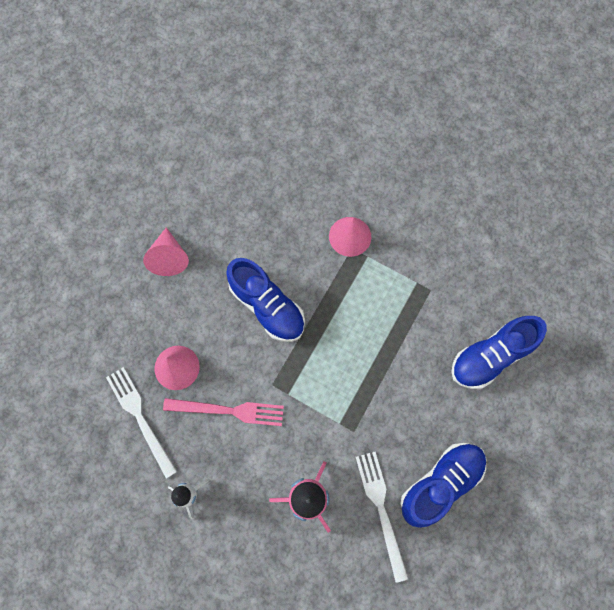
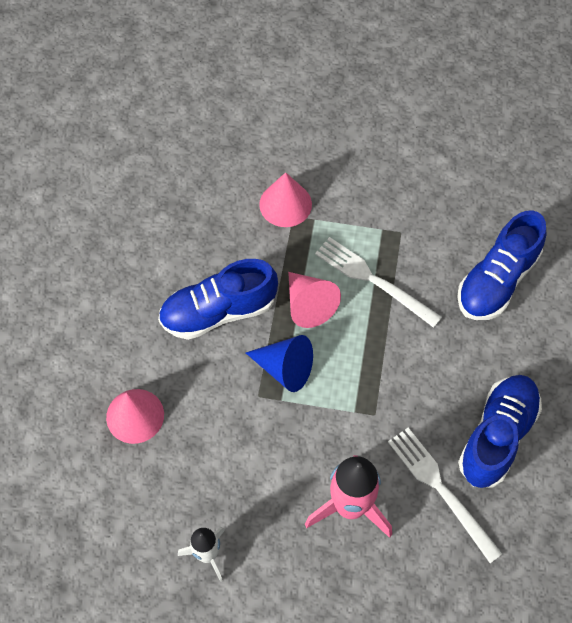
camera: 20 degrees left, 10 degrees down
(140, 418) = (112, 488): white fork -> white fork (373, 280)
(169, 257) = (78, 295): pink cone -> pink cone (308, 304)
(228, 411) = (217, 443): pink fork -> none
(267, 306) = (218, 311): blue shoe -> blue shoe turned 135 degrees clockwise
(300, 370) = (285, 368): none -> blue cone

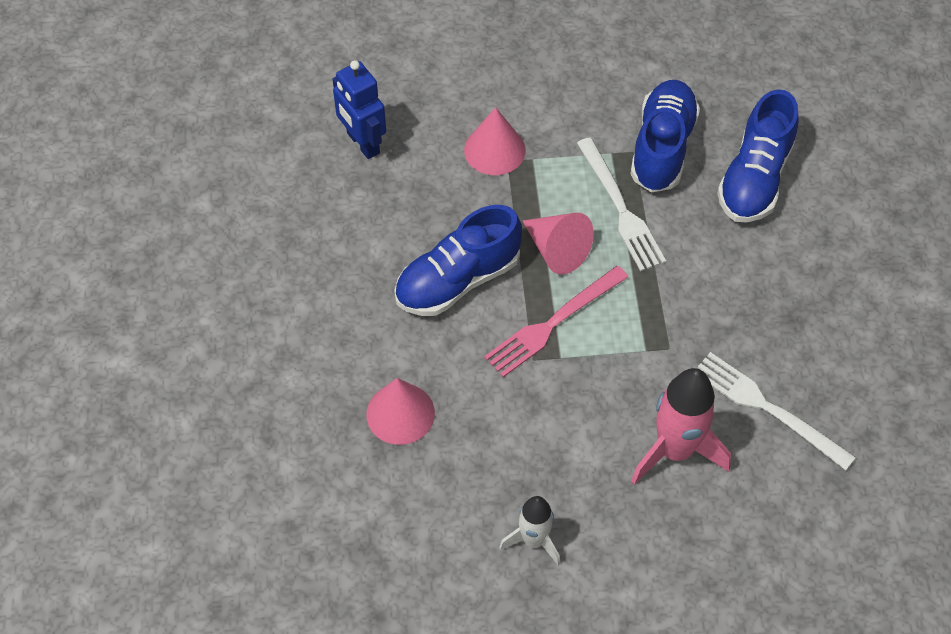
camera: 15 degrees left, 5 degrees down
(179, 173) = (362, 143): none -> blue robot
(285, 368) = (553, 323): blue cone -> pink fork
(373, 280) = (620, 208): white fork -> white fork turned 135 degrees counterclockwise
(497, 436) = (809, 339): blue shoe -> blue shoe (662, 148)

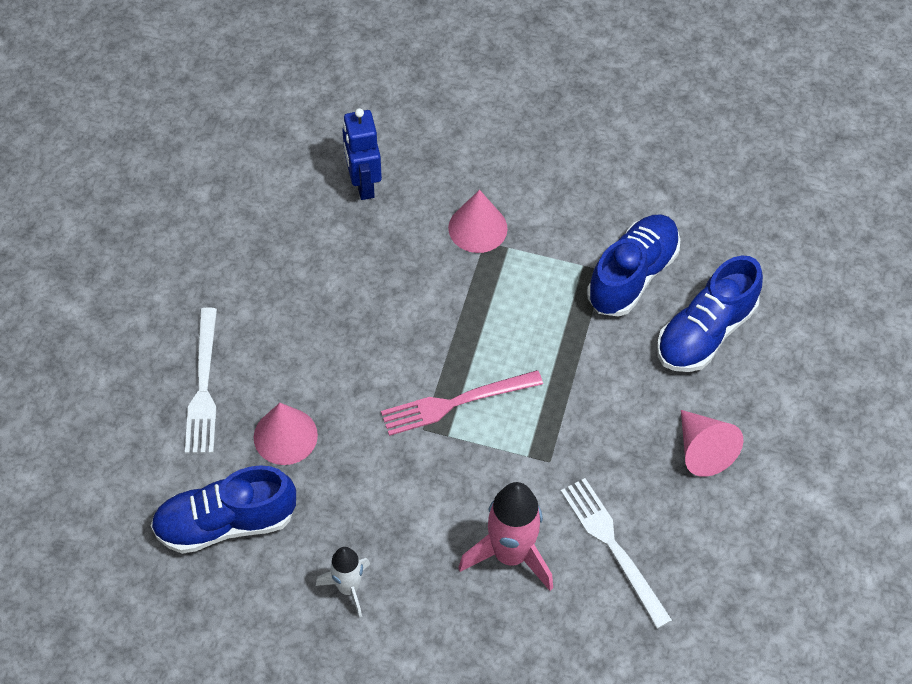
camera: 20 degrees right, 0 degrees up
(457, 280) = (389, 335): blue shoe -> blue shoe (225, 523)
(556, 250) = (490, 338): pink cone -> pink cone (702, 450)
(620, 208) = (566, 319): white fork -> white fork (203, 386)

